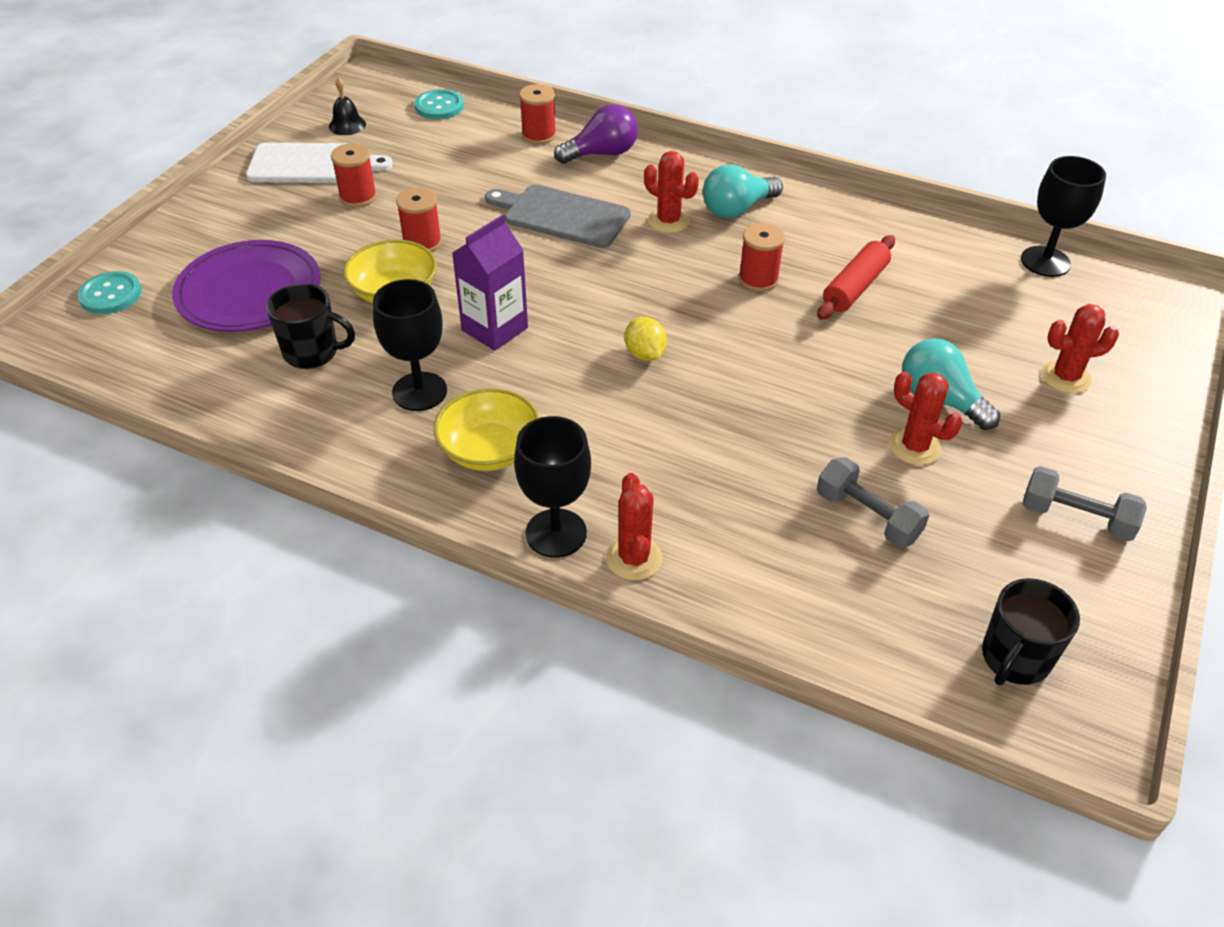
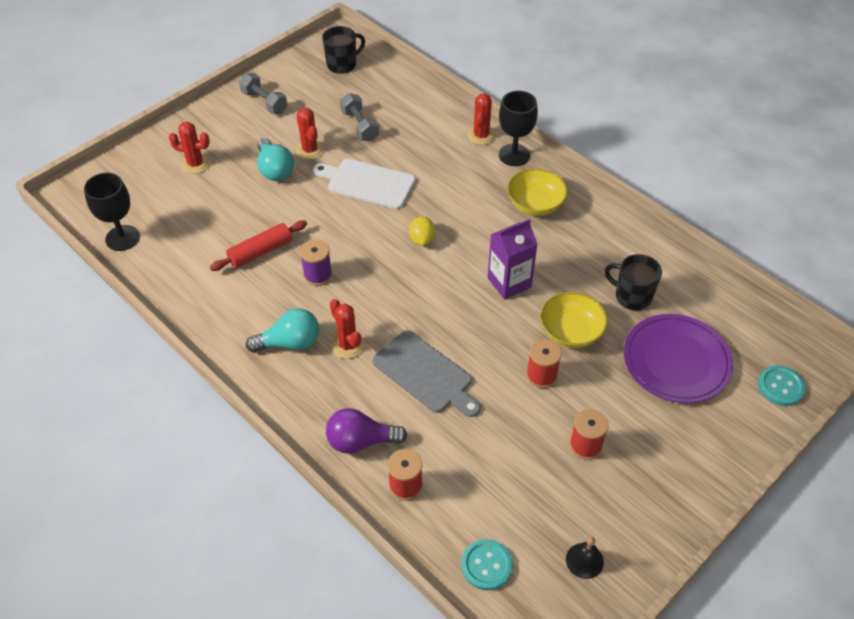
camera: 160 degrees left, 5 degrees up
(312, 164) = (623, 505): white cutting board -> white cutting board (367, 183)
(419, 391) = (567, 250): black goblet -> none
(758, 279) = (318, 275): red spool -> purple spool

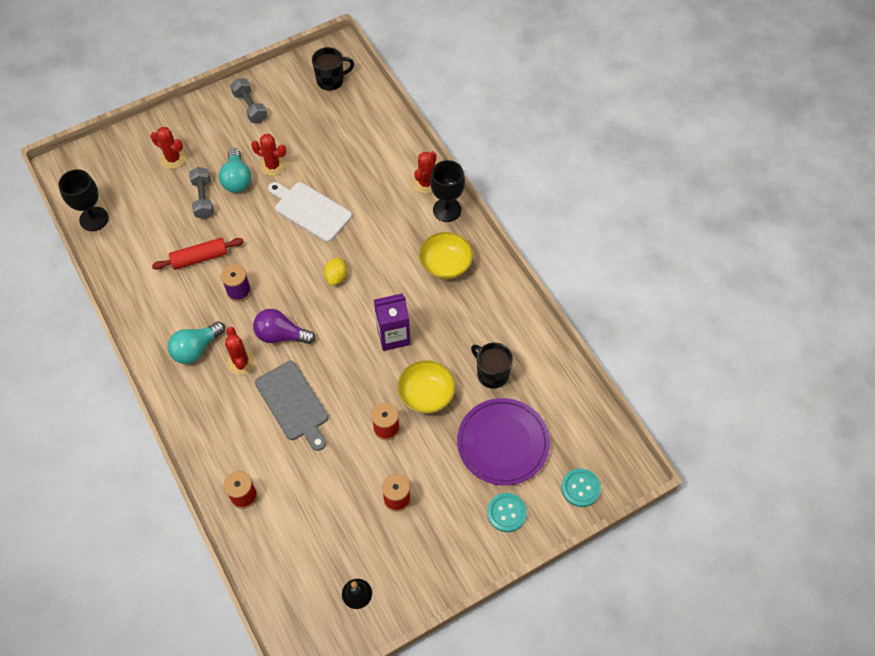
camera: 15 degrees right, 10 degrees up
(290, 343) = (196, 349): turquoise light bulb -> turquoise light bulb turned 135 degrees clockwise
(310, 150) = (273, 166): red cactus -> red cactus turned 60 degrees counterclockwise
(360, 126) = (323, 150): grey dumbbell -> grey dumbbell (203, 199)
(361, 441) = (222, 449): purple light bulb -> purple light bulb (281, 335)
(486, 565) = (281, 577): turquoise button -> turquoise button (506, 513)

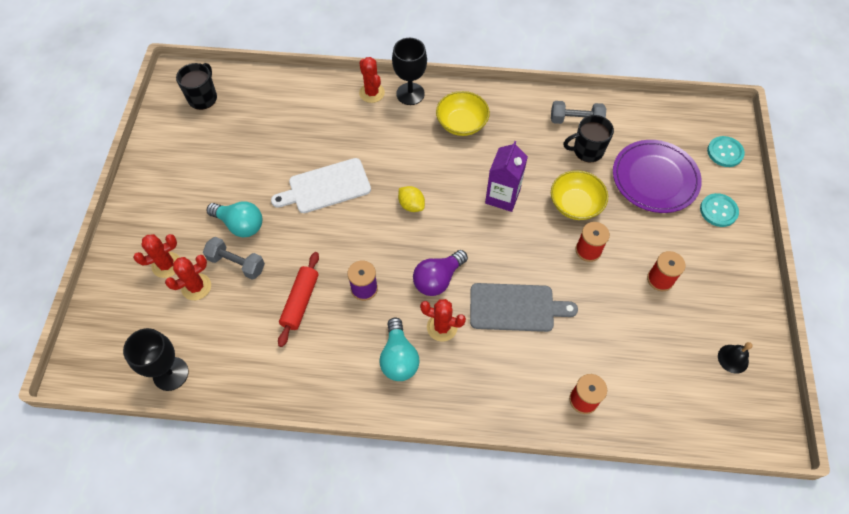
camera: 55 degrees left, 0 degrees up
(250, 107) = (170, 172): grey dumbbell -> grey dumbbell (576, 120)
(273, 166) = (252, 189): red cactus -> red cactus (196, 287)

